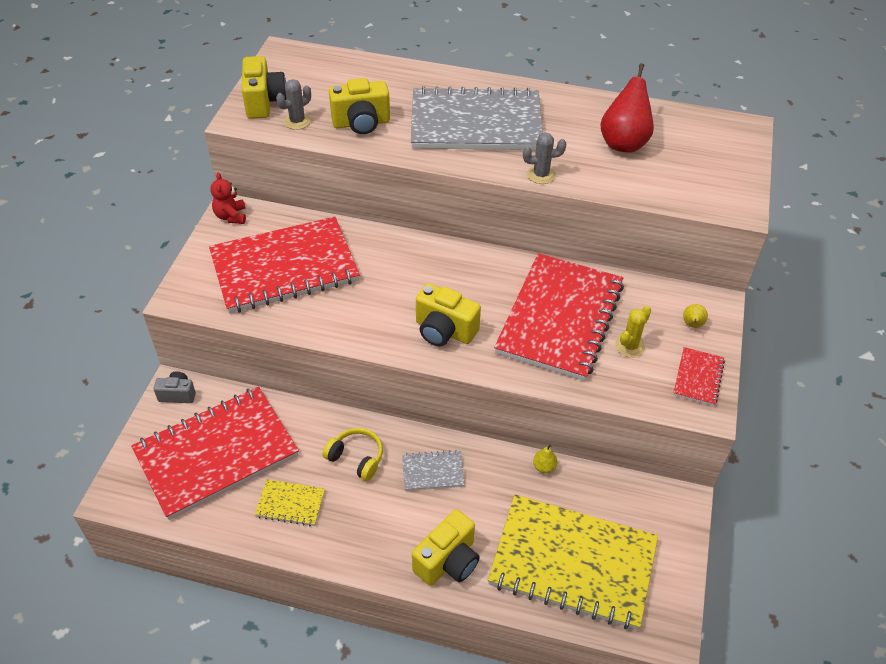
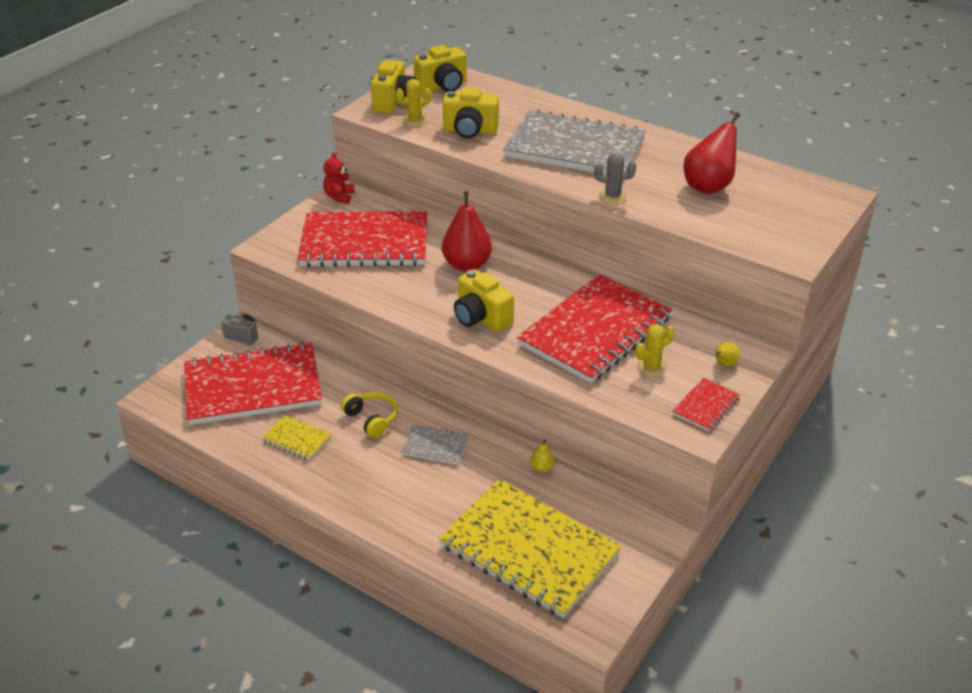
camera: 20 degrees right, 10 degrees down
(297, 121) = (414, 120): grey cactus -> yellow cactus
(401, 270) = (467, 265): none -> red pear
(448, 561) = (413, 518): yellow camera -> yellow camera (443, 87)

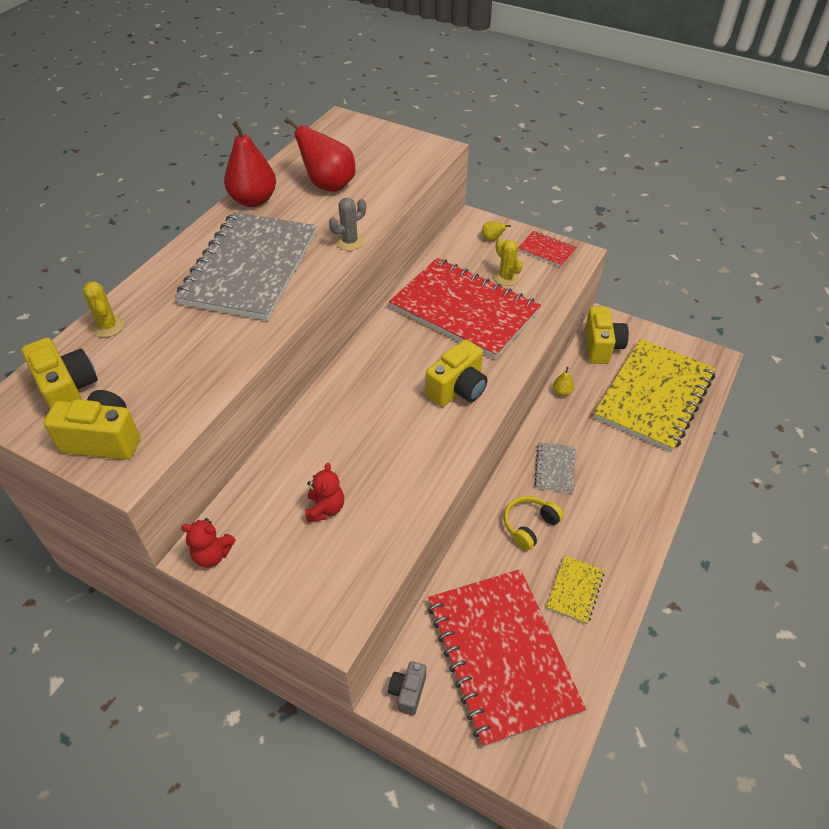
camera: 95 degrees left, 10 degrees up
(365, 243) = (325, 508): red notebook -> red teddy bear
(414, 120) = (163, 411): yellow cactus -> yellow cactus (108, 326)
(467, 265) = (366, 407): red pear -> red pear (253, 200)
(470, 131) = (200, 355): yellow camera -> yellow camera (601, 347)
(612, 196) = (349, 242): grey cactus -> grey cactus turned 45 degrees clockwise

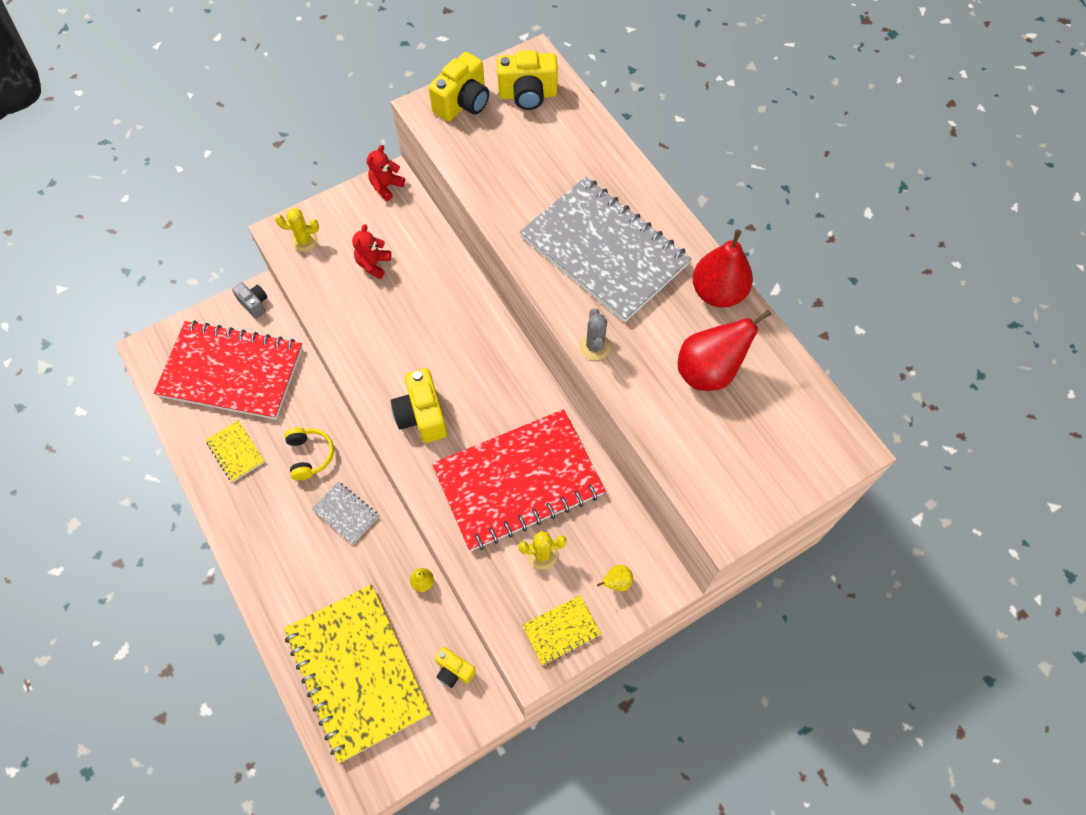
camera: 120 degrees right, 15 degrees up
(108, 326) = (588, 133): yellow cactus -> yellow cactus (304, 241)
(325, 508) = (373, 264): red teddy bear -> red teddy bear turned 75 degrees clockwise
(546, 250) = (561, 631): red notebook -> yellow notebook
(601, 347) = (454, 670): yellow camera -> yellow camera, size x0.61

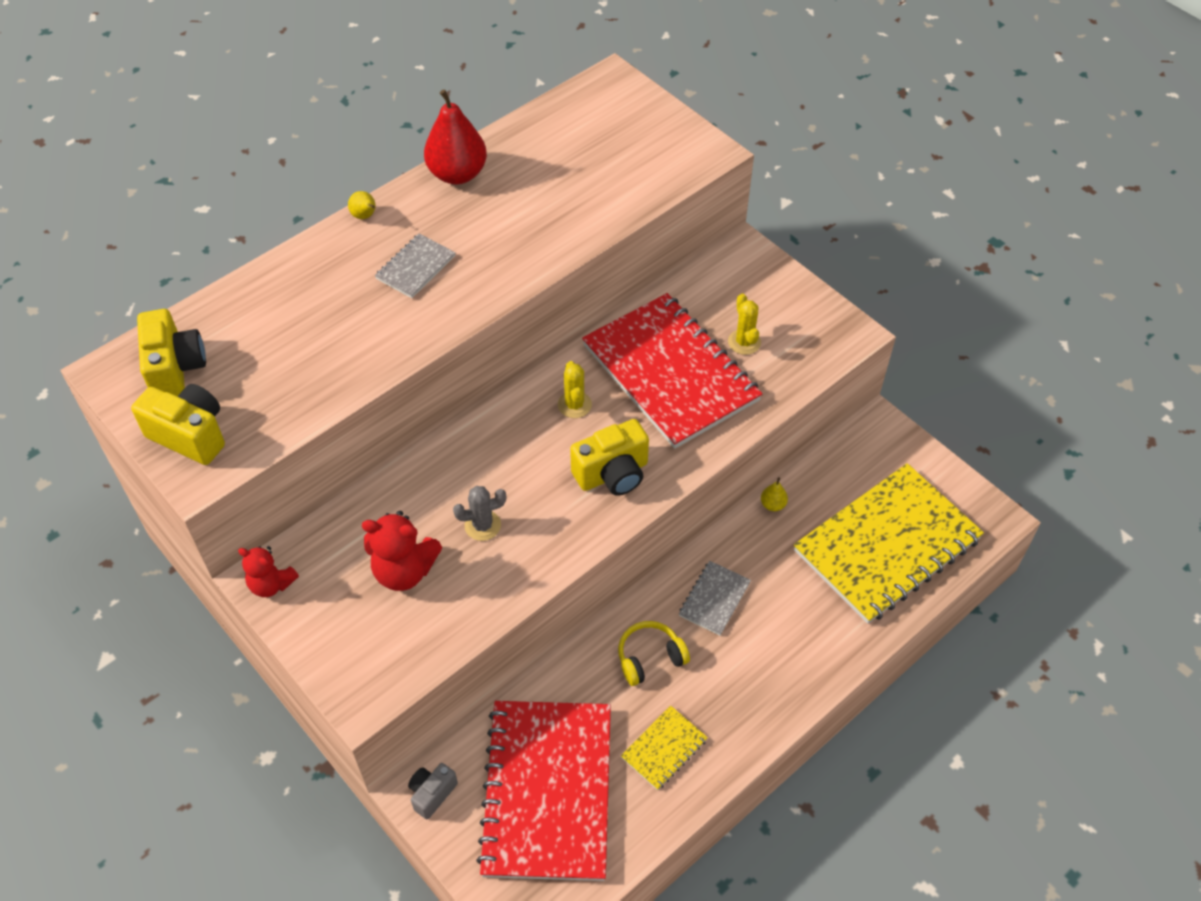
camera: 100 degrees left, 10 degrees down
(304, 241) = (373, 665): yellow cactus -> yellow cactus (574, 405)
(373, 264) = (404, 570): red teddy bear -> red teddy bear, size x1.52
(454, 670) = (855, 459): yellow camera -> none
(561, 631) = (815, 317): yellow notebook -> none
(594, 346) = (541, 262): grey cactus -> grey cactus (482, 525)
(604, 251) = (415, 267): grey notebook -> grey notebook, size x0.42
(616, 582) = (754, 282): yellow pear -> yellow pear (365, 216)
(709, 371) = (553, 174): red pear -> none

